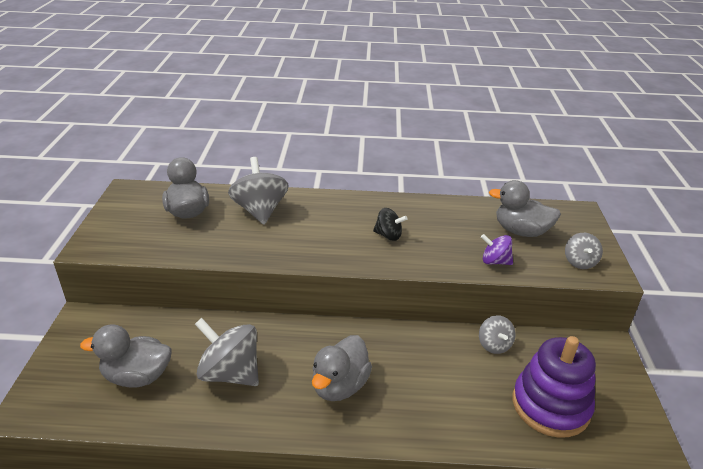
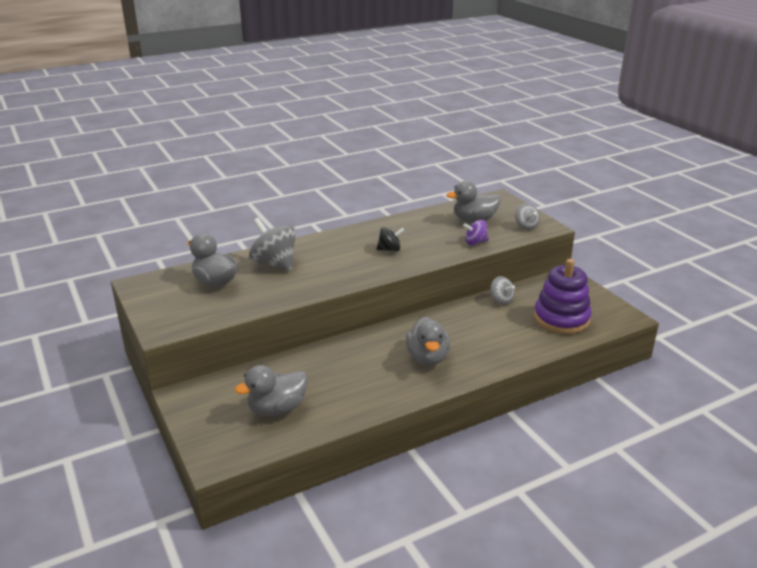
camera: 30 degrees left, 5 degrees down
(230, 373) = (344, 380): grey spinning top -> none

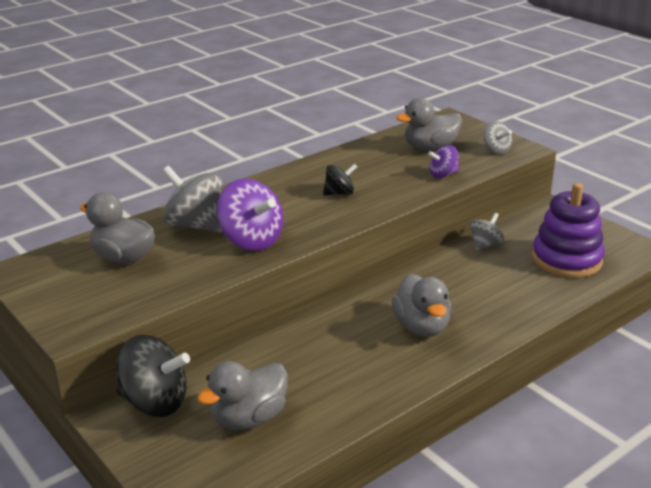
camera: 10 degrees left, 0 degrees up
(214, 389) = (154, 402): none -> black spinning top
(310, 279) = (251, 240): none -> purple spinning top
(501, 300) = (485, 244): grey spinning top -> grey spinning top turned 90 degrees counterclockwise

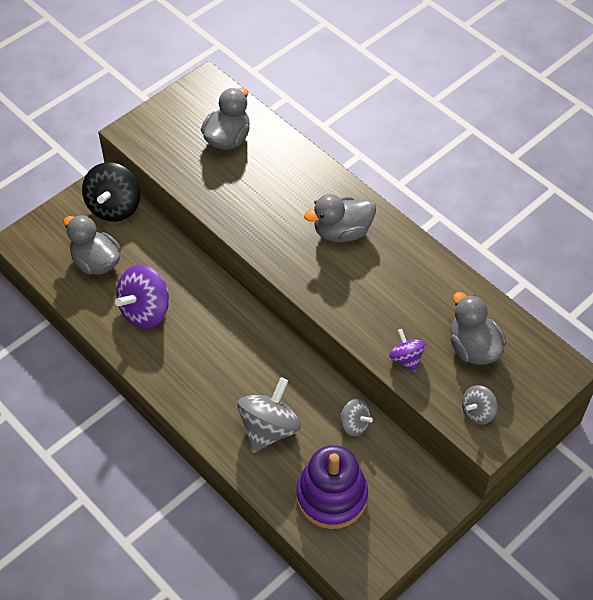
camera: 85 degrees right, 25 degrees up
(195, 225) = (283, 174): grey spinning top -> grey spinning top (269, 429)
(251, 240) = (259, 215): purple spinning top -> purple spinning top (145, 310)
(339, 193) = (353, 272): black spinning top -> none
(421, 327) = (209, 367): grey duck -> grey duck (342, 232)

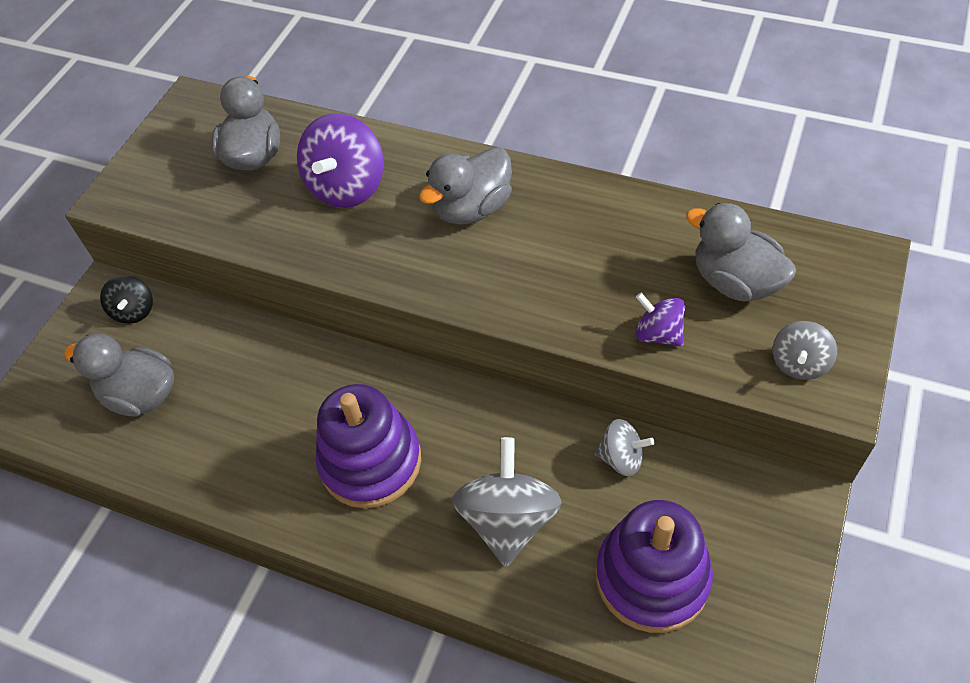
camera: 20 degrees left, 0 degrees up
(114, 207) = (134, 311): black spinning top -> black spinning top, size x0.56
(145, 310) = (245, 431): purple spinning top -> purple spinning top (347, 187)
(208, 361) = (371, 462): none -> purple stacking toy

